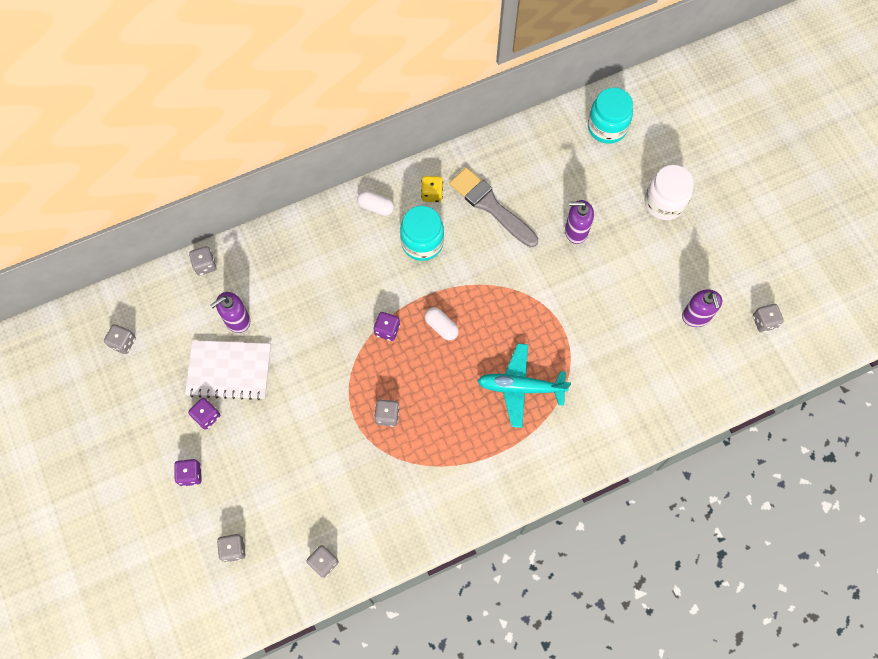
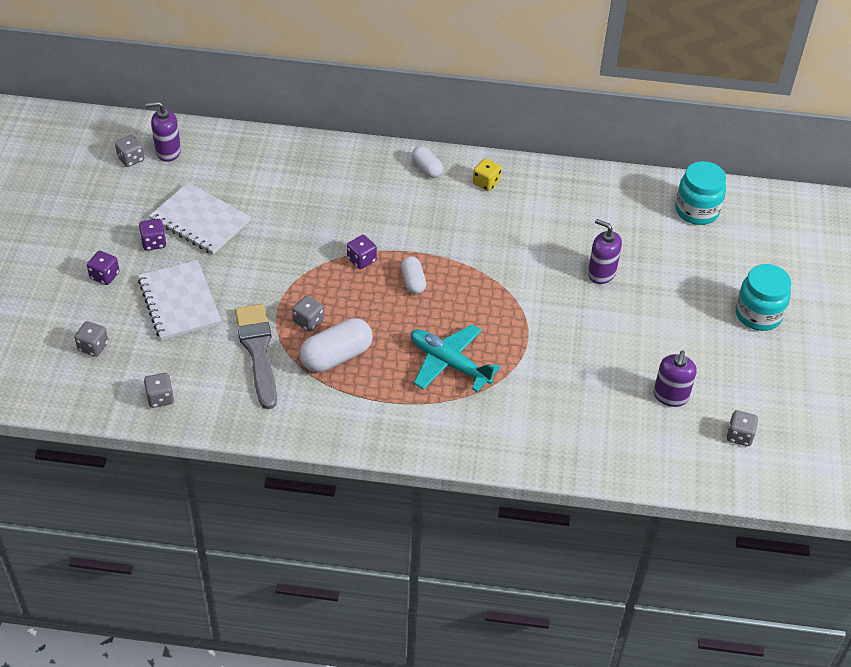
camera: 30 degrees right, 20 degrees down
(205, 265) = (244, 139): grey dice -> none
(237, 320) = (237, 189): purple soap dispenser -> purple soap dispenser (168, 151)
(271, 461) = (180, 302): none -> white notebook
(422, 243) = (447, 213): turquoise jar -> turquoise jar (758, 314)
(432, 435) = (336, 356): none -> white capsule
(491, 206) = (534, 216): grey brush -> grey brush (258, 351)
(664, 203) = (708, 293): white jar -> none

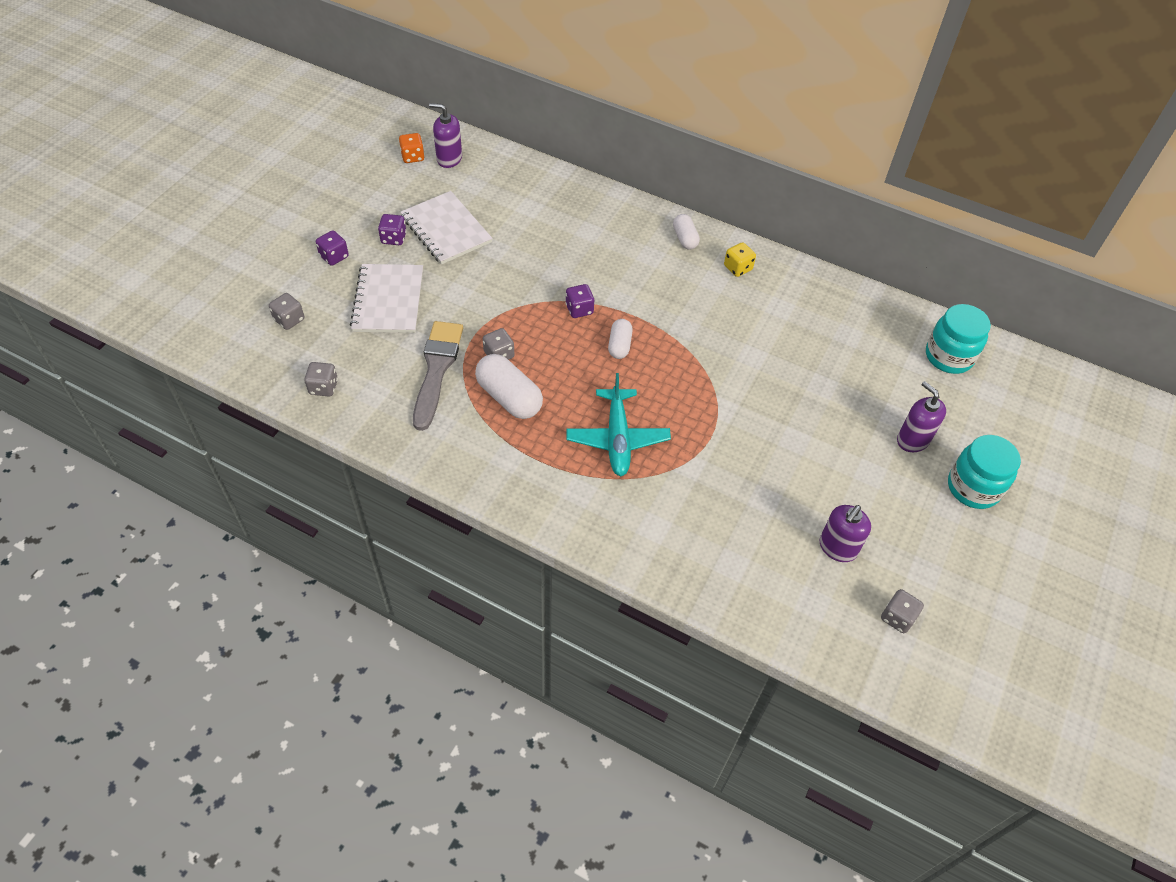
camera: 20 degrees right, 5 degrees up
(131, 159) = (412, 157): grey dice -> orange dice
(336, 356) = (509, 397): white capsule -> white capsule turned 60 degrees clockwise
(449, 363) = (617, 439): turquoise plane -> turquoise plane turned 150 degrees counterclockwise
(601, 273) = (817, 393): purple soap dispenser -> purple soap dispenser (912, 440)

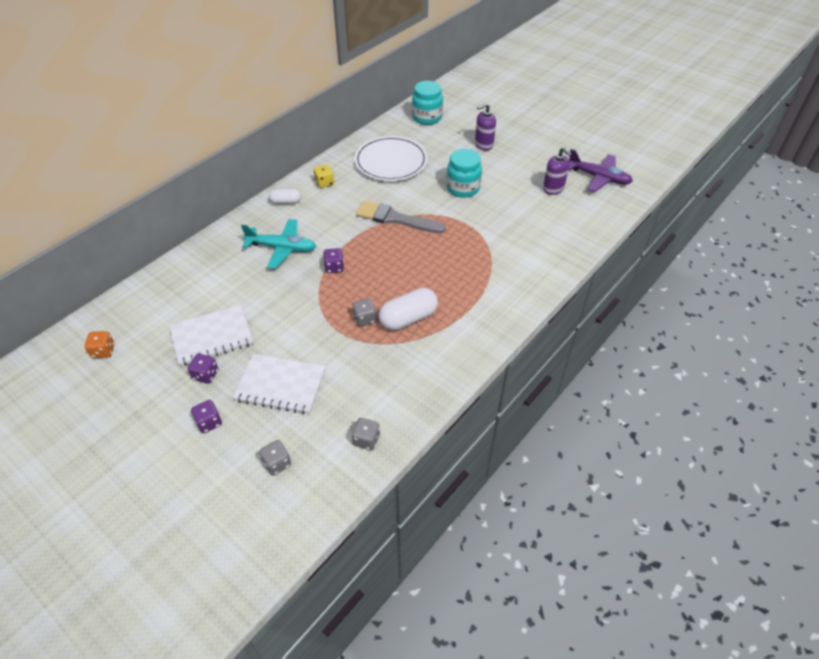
camera: 75 degrees left, 5 degrees down
(437, 369) = (368, 359): grey brush -> grey brush (396, 219)
(449, 159) = (121, 325): purple soap dispenser -> none
(617, 439) = (458, 266): turquoise plane -> turquoise plane (282, 248)
(619, 345) = (376, 252): white capsule -> none
(816, 330) = (391, 161): none -> white plate
(897, 617) = (599, 178): grey dice -> purple plane
(973, 488) = (519, 132): turquoise jar -> turquoise jar (463, 188)

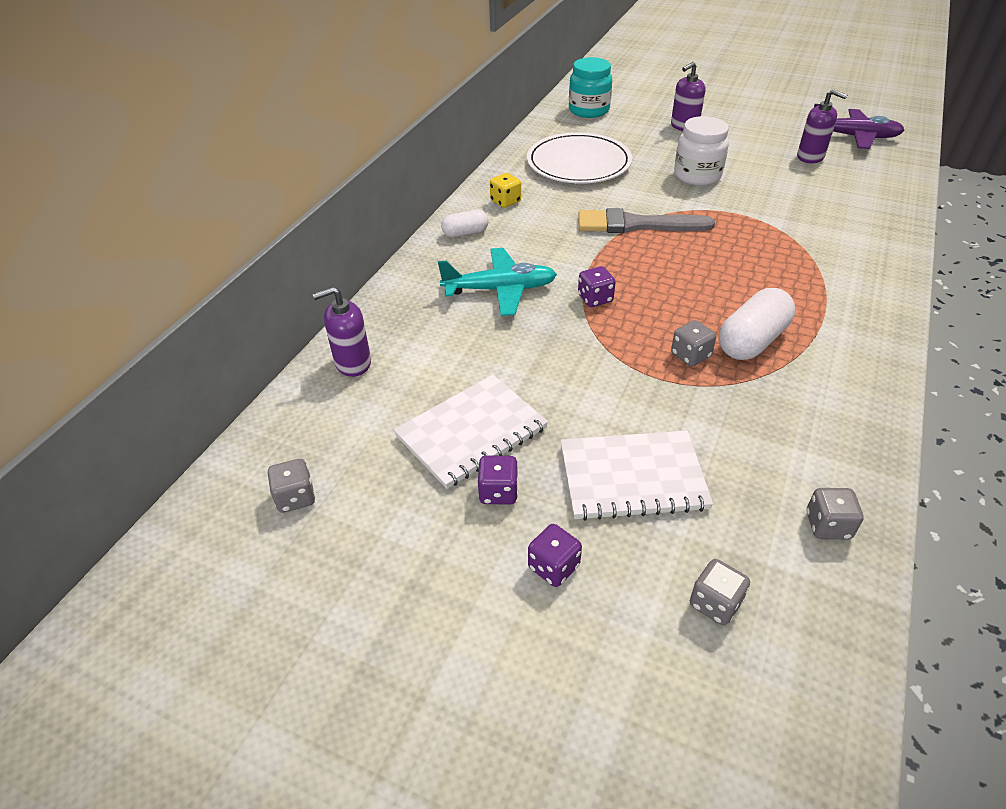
camera: 15 degrees left, 5 degrees down
(103, 351) = (295, 497): orange dice -> grey dice
(172, 278) = (353, 363): none -> purple soap dispenser
(463, 188) = (697, 176): turquoise jar -> white jar

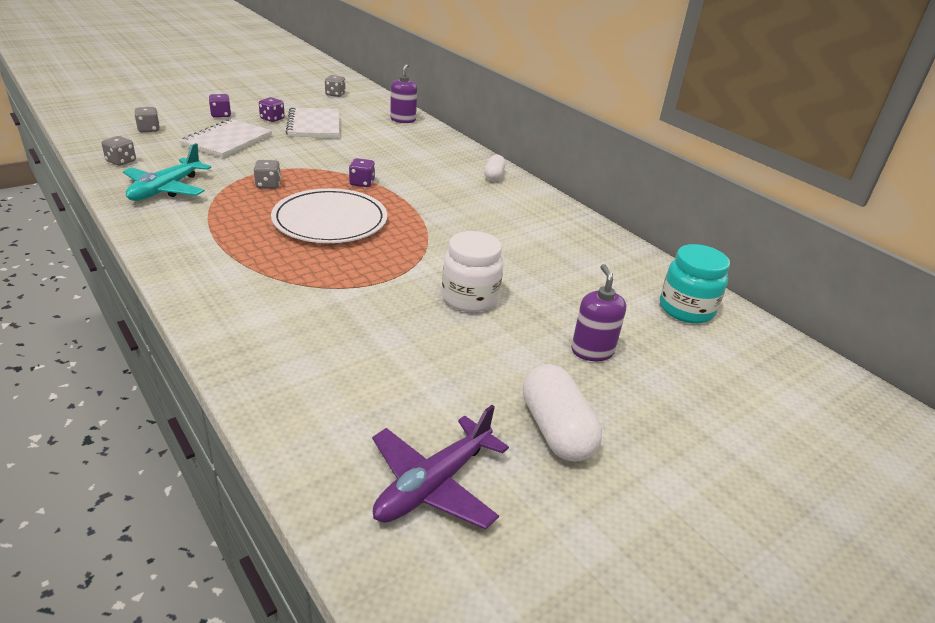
camera: 115 degrees right, 10 degrees down
(500, 290) = (413, 164): turquoise plane -> turquoise plane (165, 189)
(505, 201) = (523, 201): yellow dice -> none
(578, 163) = (559, 252): white plate -> white plate (330, 220)
(636, 225) = (425, 232): grey brush -> none
(752, 341) = (244, 206): white capsule -> white capsule (556, 430)
(810, 157) = (425, 398): purple soap dispenser -> none

